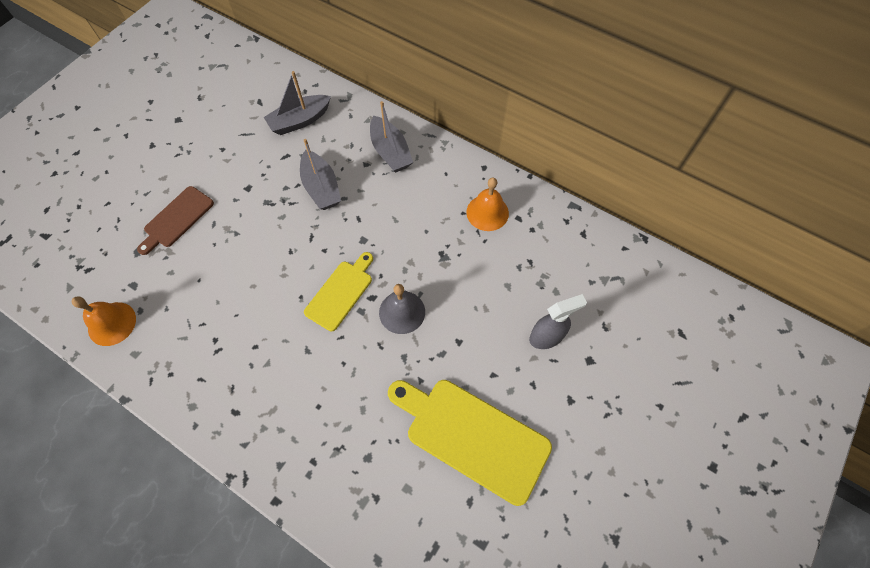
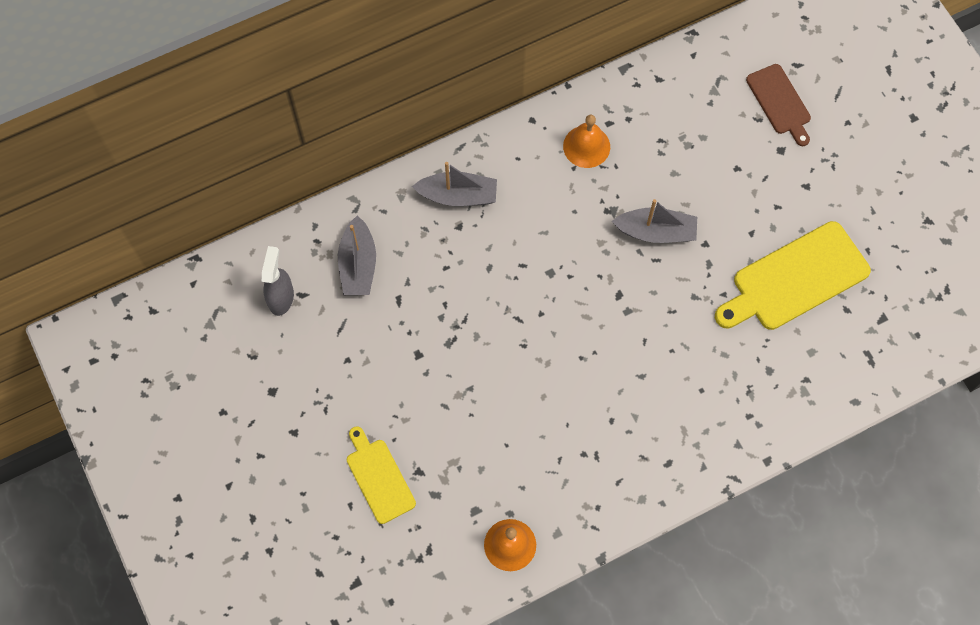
camera: 60 degrees left, 5 degrees up
(177, 219) = (416, 440): brown cutting board -> brown cutting board (780, 102)
(321, 187) = (463, 283): grey boat -> grey boat (656, 232)
(341, 292) = (597, 320): yellow cutting board -> yellow cutting board (379, 477)
(402, 312) = (649, 276): grey bell -> none
(546, 337) = (741, 170): grey spray bottle -> grey spray bottle (281, 297)

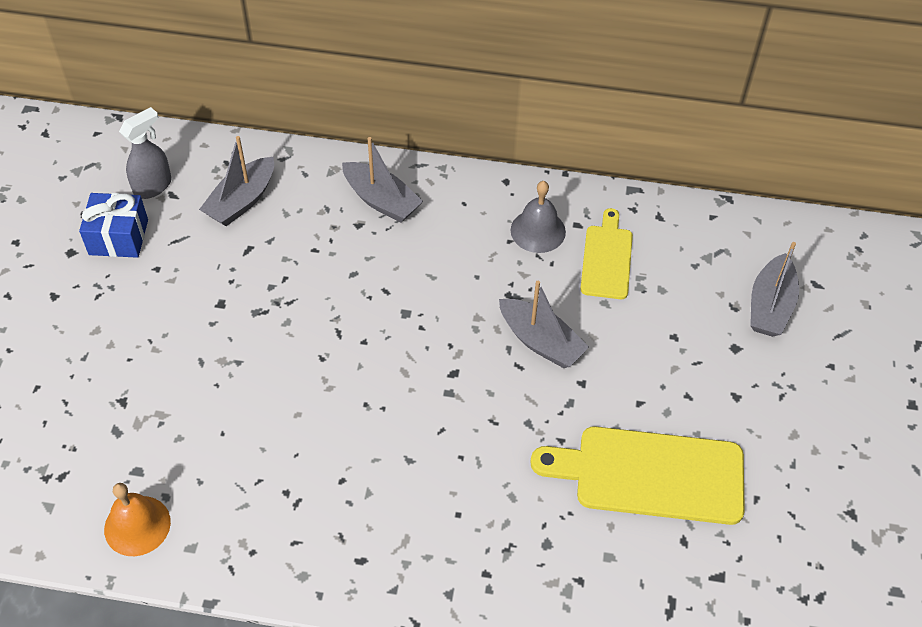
camera: 35 degrees right, 15 degrees down
(296, 355) = (118, 237): none -> blue gift
(379, 477) = (83, 381): yellow cutting board -> yellow cutting board (606, 258)
(586, 146) = (538, 231): orange bell -> grey bell
(780, 102) = (770, 306): brown cutting board -> grey boat

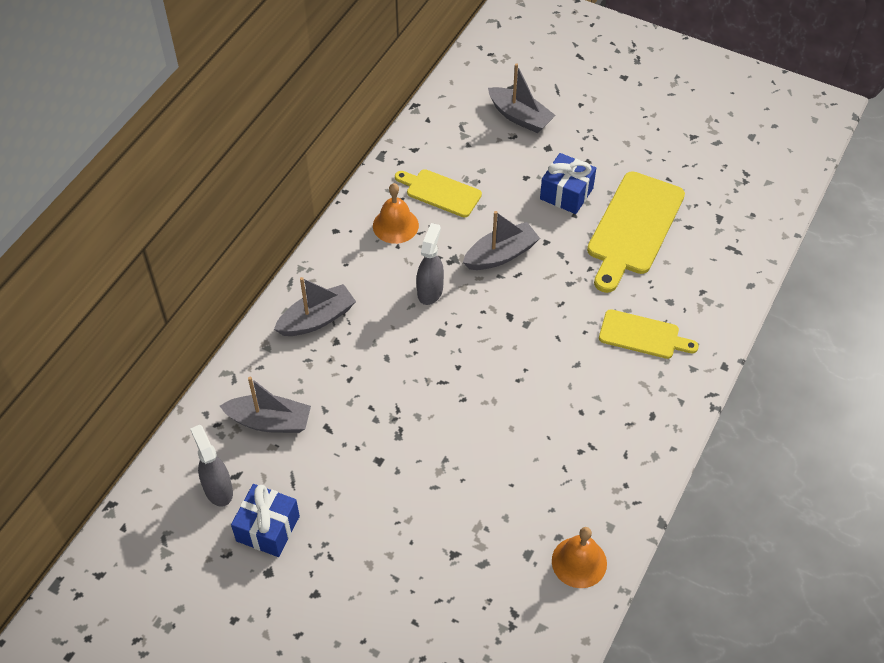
camera: 70 degrees left, 0 degrees up
(241, 201) = (269, 421): grey boat -> grey boat turned 45 degrees counterclockwise
(459, 288) = (430, 291): none -> grey spray bottle
(479, 523) = (643, 335): none -> yellow cutting board
(538, 231) = (395, 225): grey bell -> orange bell
(669, 386) = (566, 194): none -> blue gift

